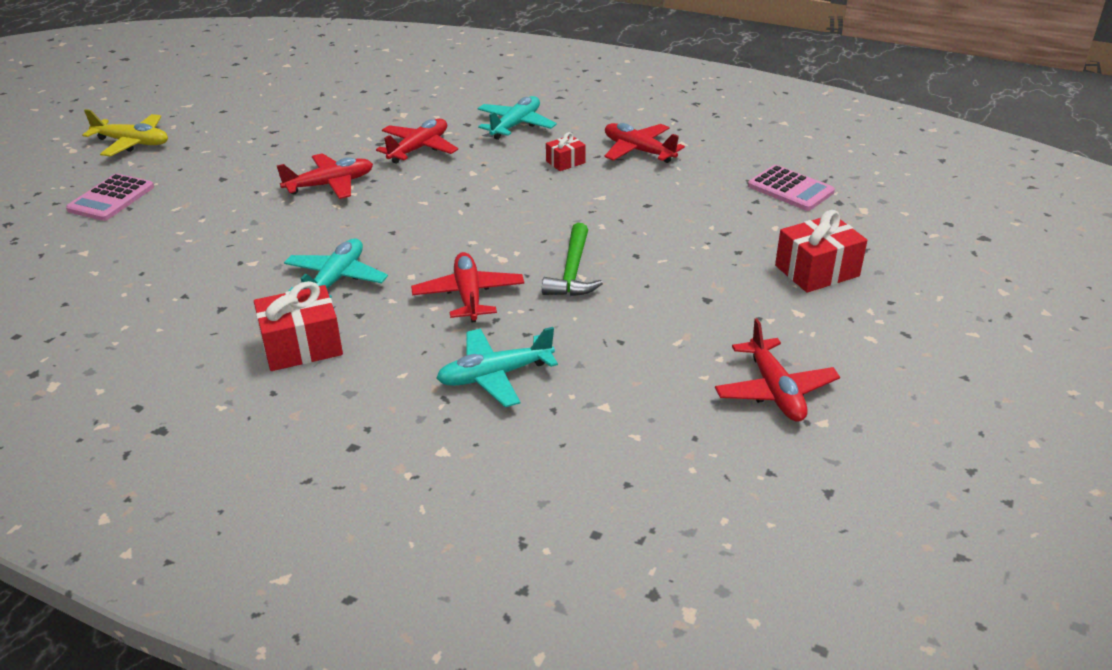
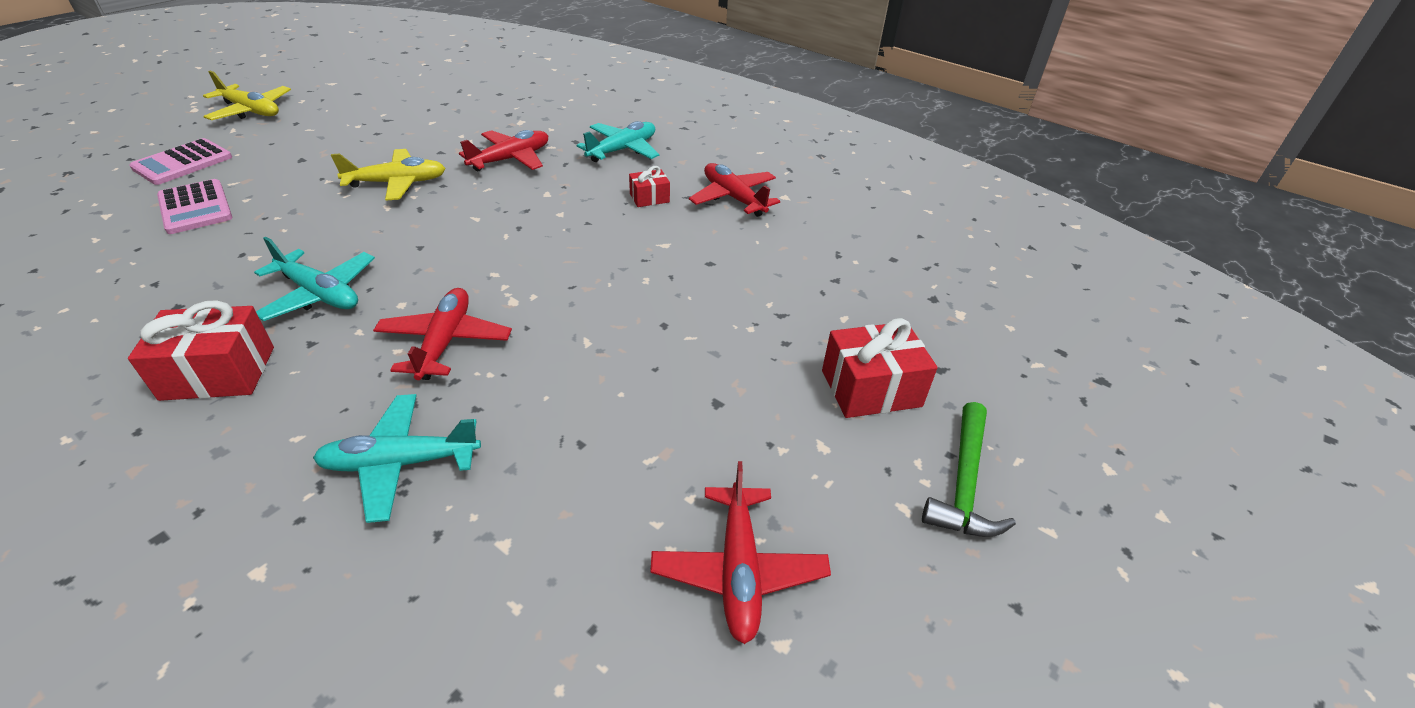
camera: 10 degrees right, 5 degrees up
(330, 185) = (397, 183): red plane -> yellow plane
(336, 280) = (319, 294): turquoise plane -> turquoise plane turned 90 degrees clockwise
(572, 272) = (579, 333): green hammer -> green hammer (964, 483)
(790, 189) = (882, 272): pink calculator -> pink calculator (195, 207)

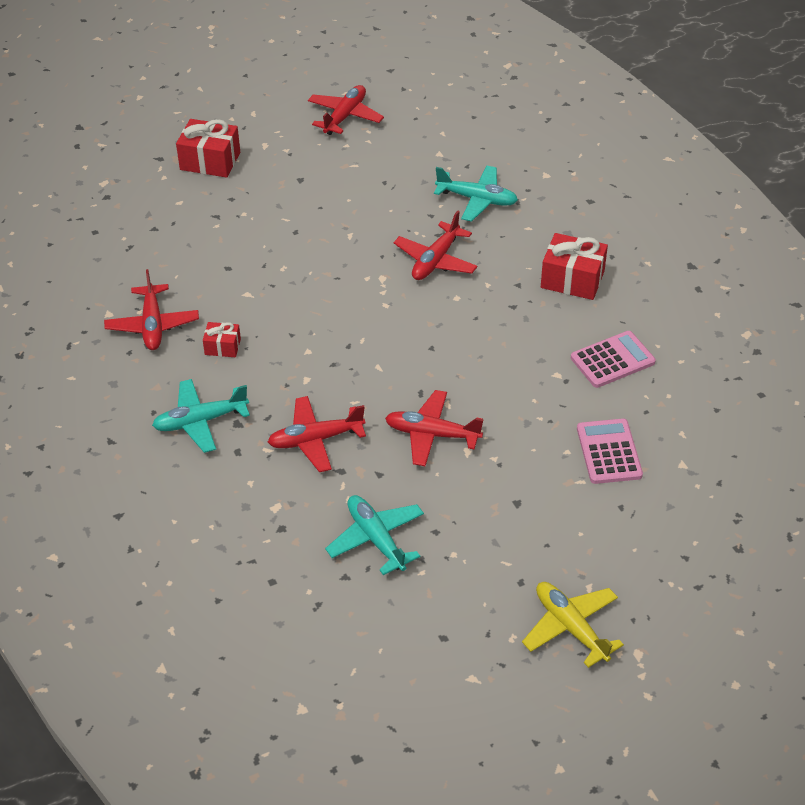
camera: 150 degrees left, 5 degrees up
(183, 163) = (631, 532): pink calculator -> pink calculator (612, 360)
(319, 294) = (510, 323): turquoise plane -> turquoise plane (376, 539)
(397, 183) = (432, 434): yellow plane -> red plane
(964, 483) = (215, 112): green hammer -> none

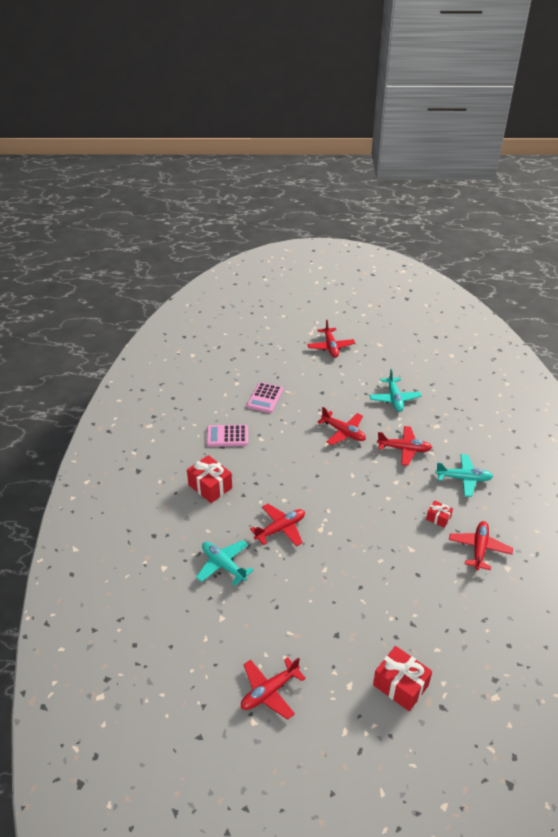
camera: 155 degrees left, 5 degrees down
(571, 627) = (330, 347): yellow plane -> red plane

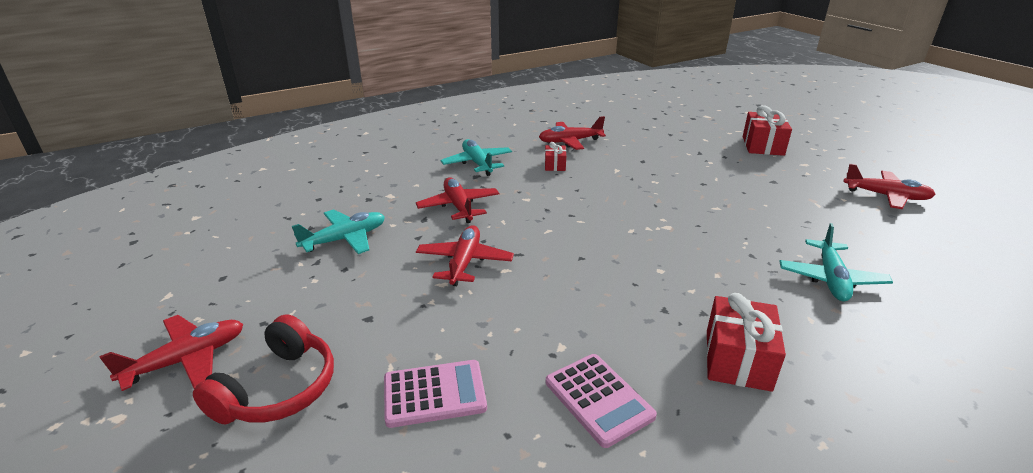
camera: 120 degrees left, 10 degrees down
(280, 529) = (710, 255): red plane -> none
(297, 364) = (278, 389): none -> red headphones

